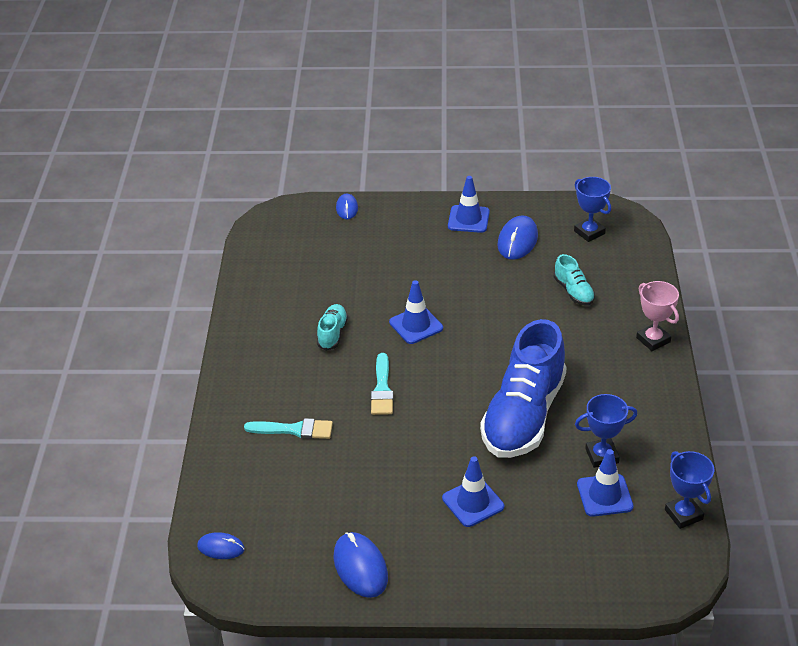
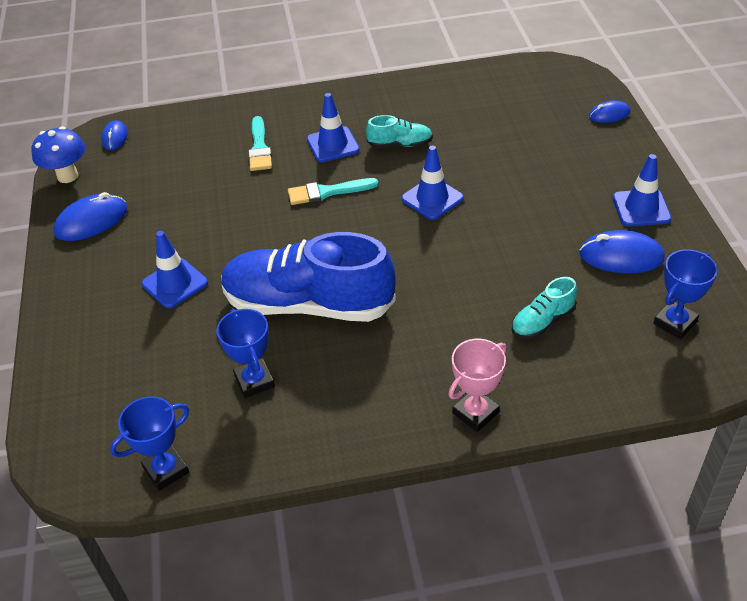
camera: 80 degrees right, 5 degrees up
(274, 590) = (67, 176): none -> blue mushroom
(604, 495) = (192, 390): blue traffic cone -> blue traffic cone (333, 145)

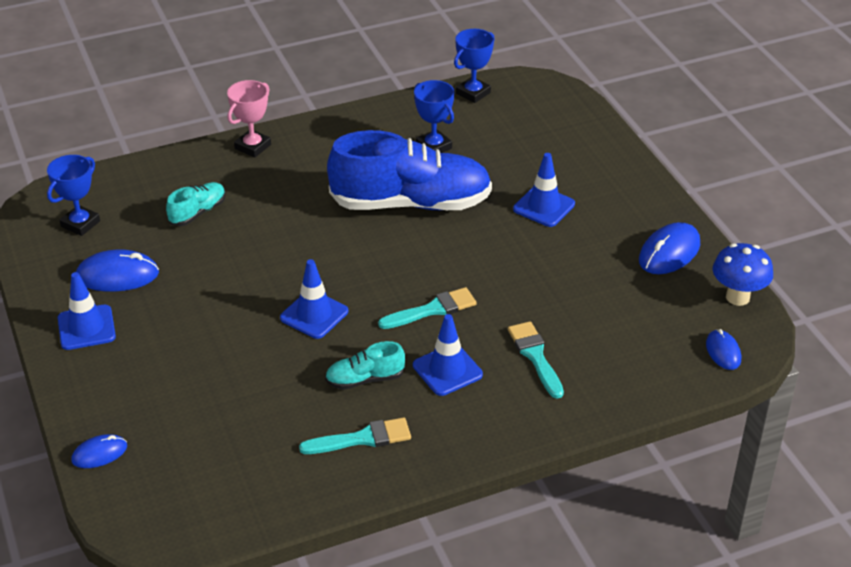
camera: 165 degrees right, 5 degrees down
(412, 107) = (362, 439): none -> turquoise brush

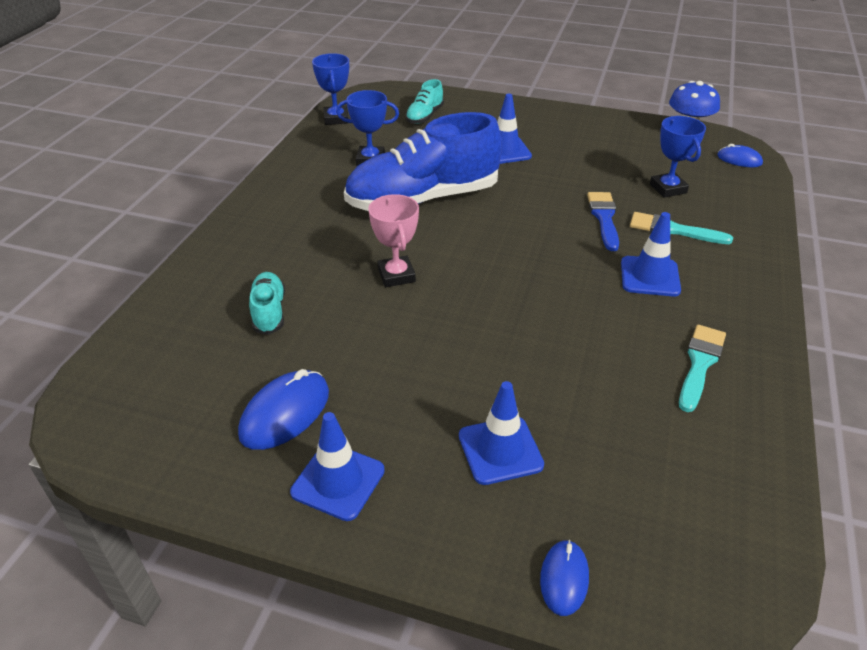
camera: 50 degrees left, 0 degrees up
(80, 224) = (165, 400): blue trophy -> blue trophy (668, 188)
(253, 147) = (229, 238): pink trophy -> pink trophy (396, 275)
(314, 315) = (502, 312): blue traffic cone -> blue traffic cone (500, 450)
(365, 379) = (620, 325): turquoise shoe -> turquoise shoe (424, 116)
(411, 203) = (423, 199): blue shoe -> blue shoe turned 150 degrees counterclockwise
(432, 310) = (566, 249): turquoise brush -> none
(505, 310) = (604, 218): none -> blue brush
(669, 252) = (614, 132): blue mouse -> none

